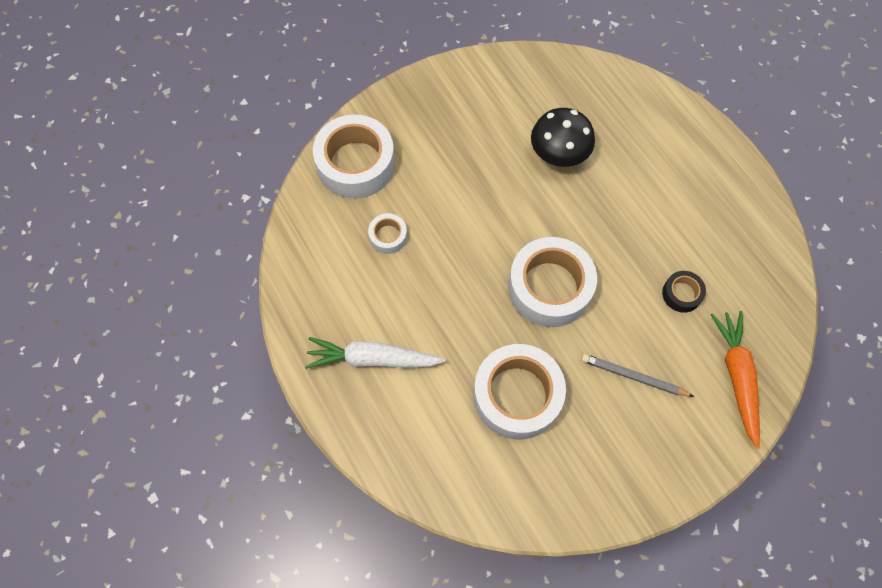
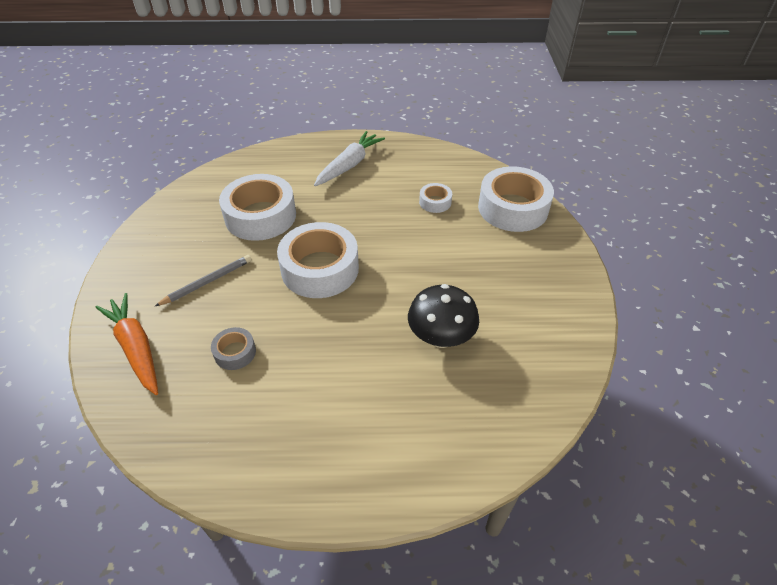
camera: 120 degrees right, 20 degrees down
(681, 294) = (235, 352): black tape -> grey tape
(737, 377) = (136, 348): orange carrot -> orange carrot turned 150 degrees counterclockwise

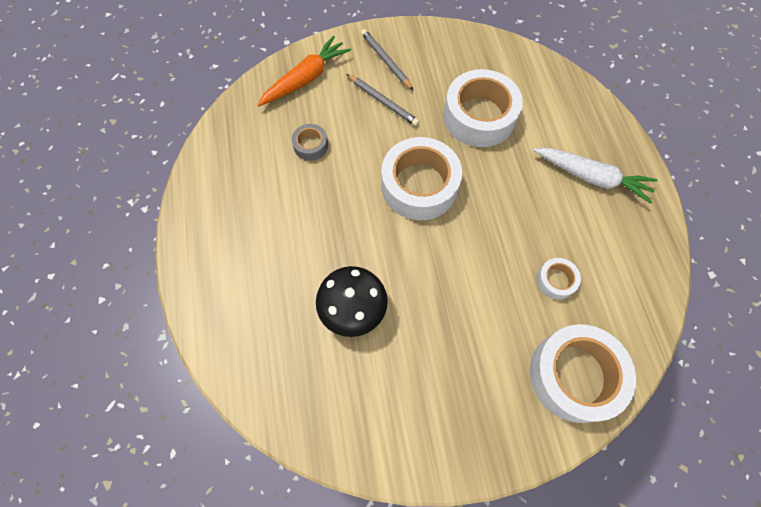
camera: 80 degrees right, 20 degrees up
(154, 272) = (385, 61): none -> grey pencil

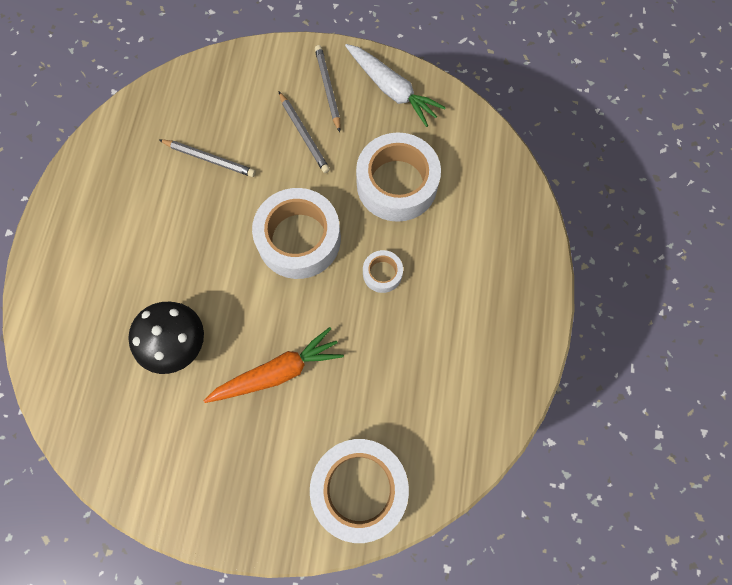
camera: 20 degrees right, 5 degrees up
(305, 78) = (236, 83): orange carrot -> orange carrot (277, 372)
(311, 145) = (210, 159): grey tape -> grey pencil
(555, 280) = (389, 387): white tape -> white tape (382, 273)
(591, 177) = (483, 292): white carrot -> white carrot (392, 90)

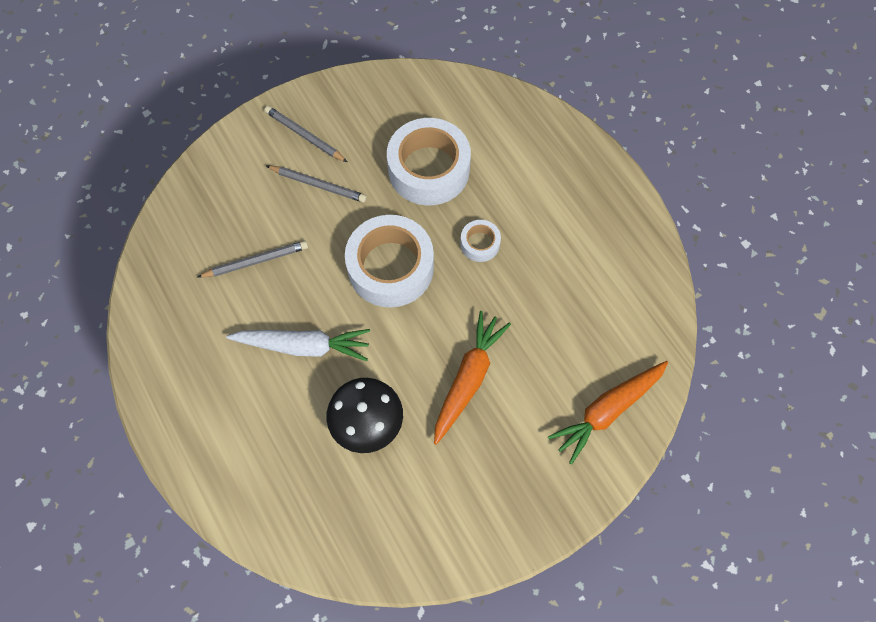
camera: 40 degrees left, 5 degrees down
(359, 488) = (607, 410): white tape -> orange carrot
(392, 90) = (358, 101): white carrot -> white carrot (303, 346)

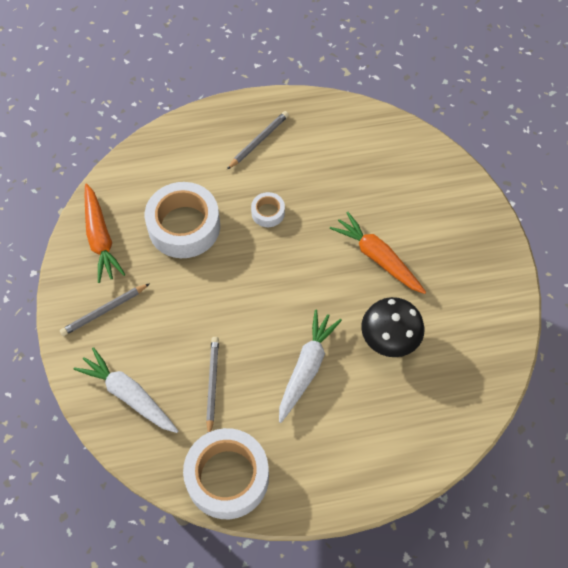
camera: 70 degrees left, 5 degrees down
(222, 191) = (129, 395): none -> white carrot
(318, 185) = (159, 314): grey pencil -> grey pencil (259, 141)
(390, 267) = (262, 282): white tape -> white tape (227, 477)
(607, 410) = (433, 178): orange carrot -> orange carrot (100, 238)

